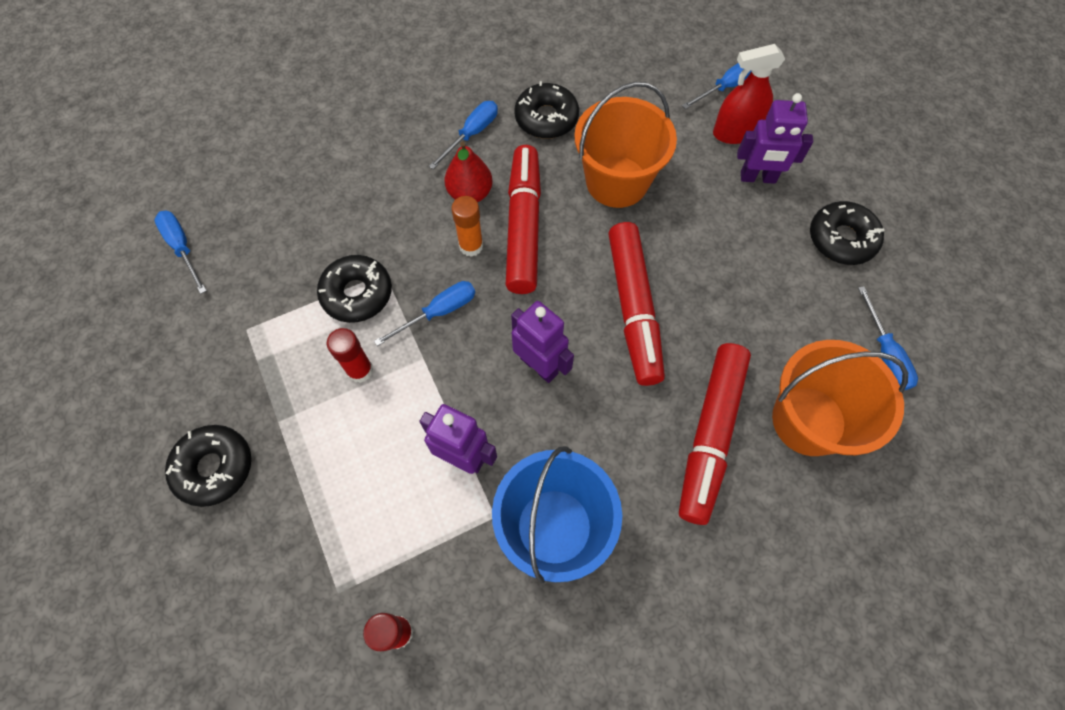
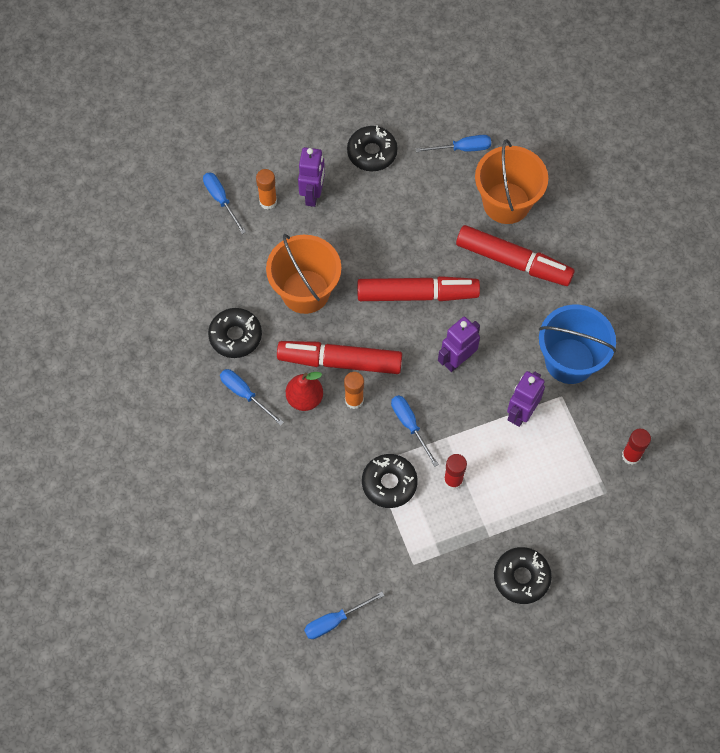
camera: 85 degrees left, 0 degrees up
(735, 132) = (268, 202): red spray bottle -> orange glue stick

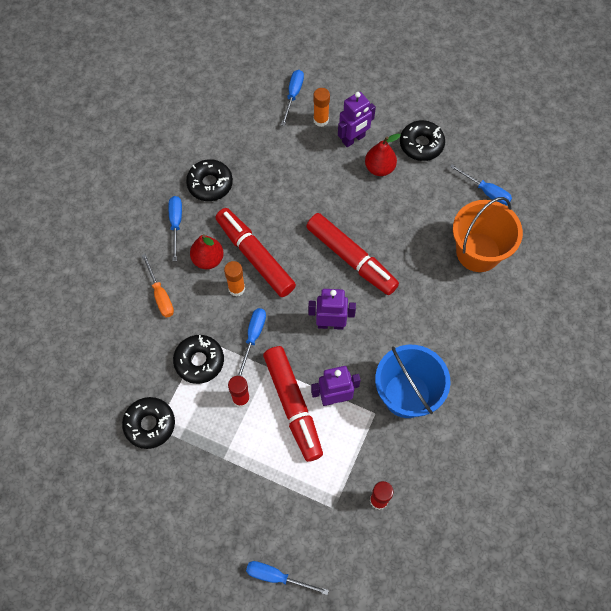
camera: 45 degrees right, 0 degrees up
(298, 462) = (160, 295): none -> orange screwdriver
(305, 291) = (282, 194): orange bucket -> none
(335, 621) = (70, 414): blue screwdriver -> blue screwdriver (277, 577)
(360, 201) = (379, 168): none -> red pear
(513, 261) = (440, 294): red marker -> red marker (293, 405)
(521, 577) = (213, 507): black donut -> black donut (150, 424)

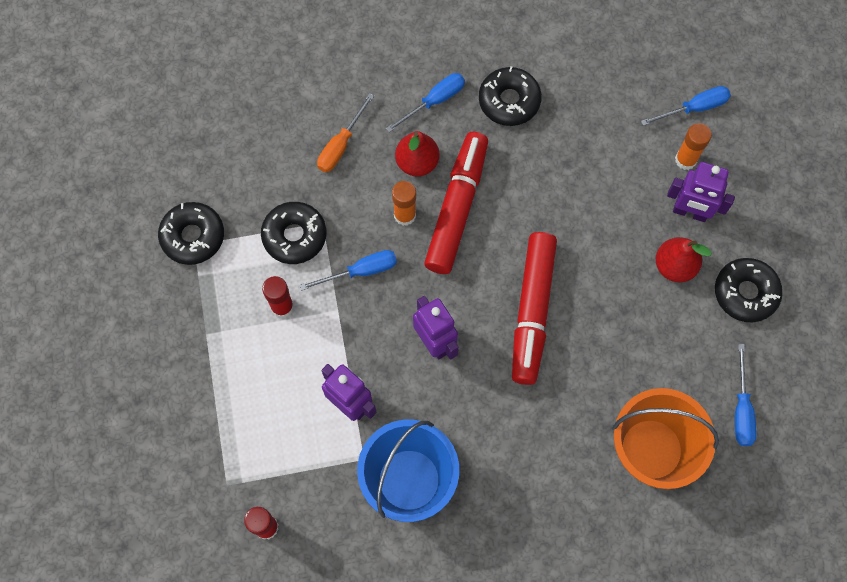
camera: 55 degrees right, 5 degrees up
(277, 577) = (117, 474): blue screwdriver -> none
(293, 405) = (312, 365): red marker -> none

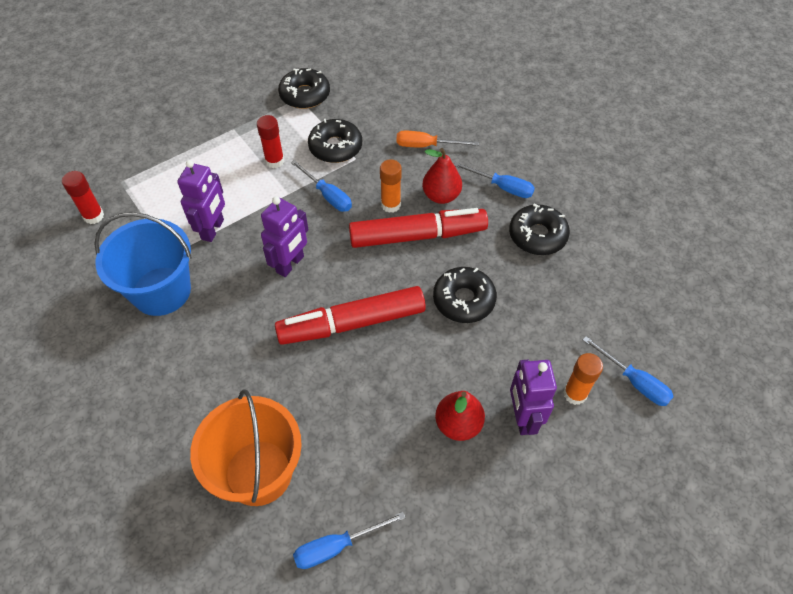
camera: 65 degrees right, 15 degrees down
(745, 293) = (466, 503): black donut -> black donut (463, 300)

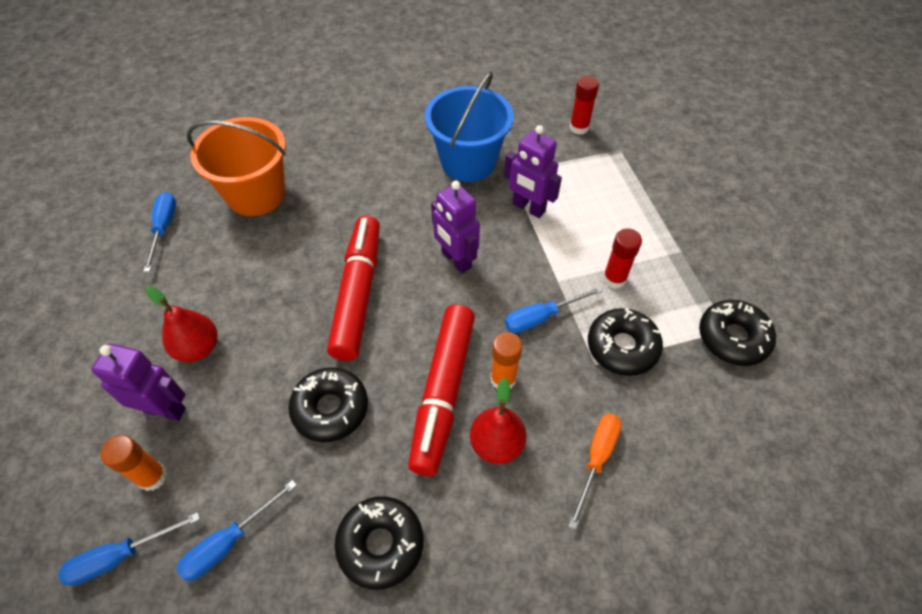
camera: 110 degrees right, 0 degrees up
(502, 187) = (484, 534): blue screwdriver -> blue screwdriver (229, 542)

